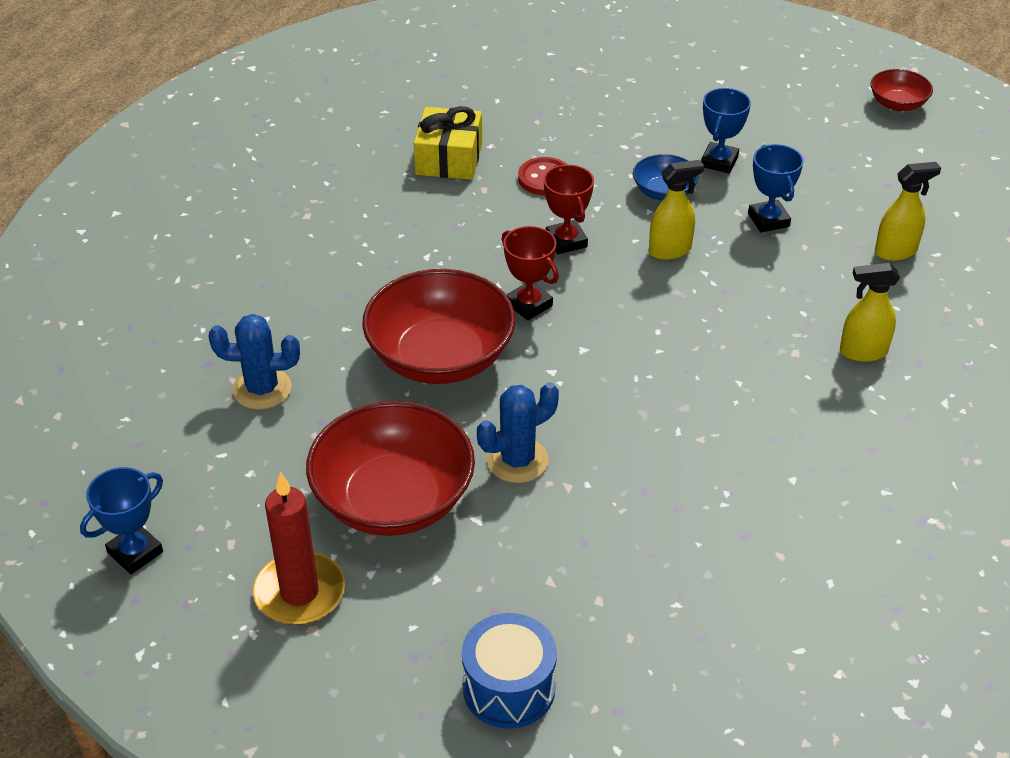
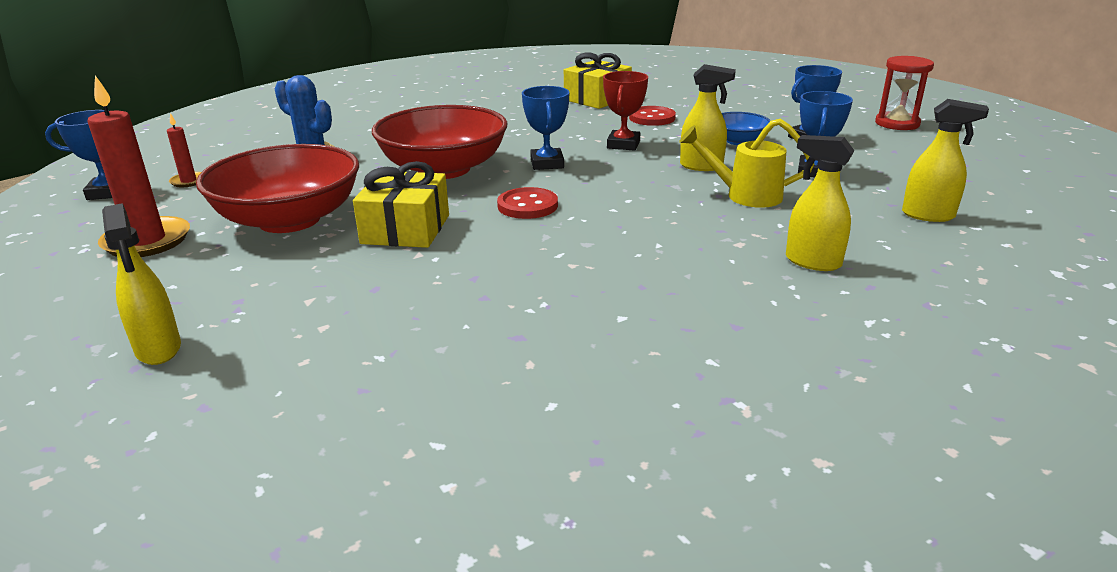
camera: 35 degrees right, 15 degrees down
(197, 495) = (188, 181): none -> red candle
(509, 688) = (158, 349): blue drum -> yellow spray bottle
(517, 460) = (406, 229): blue cactus -> yellow gift
(529, 305) = (547, 163): red trophy -> blue trophy
(583, 378) = (527, 206): none -> red button
(745, 282) = (745, 196): none -> yellow watering can
(773, 104) = (897, 124): none -> red hourglass
(897, 104) = (1027, 144): red bowl -> none

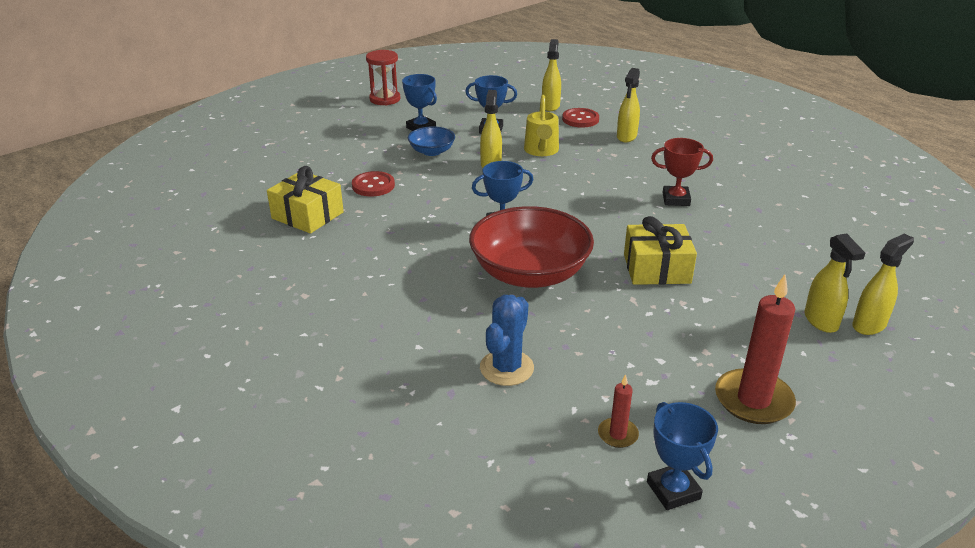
camera: 100 degrees left, 5 degrees up
(206, 313) = (821, 321): none -> yellow spray bottle
(289, 220) = (670, 330): red bowl -> none
(527, 206) = (591, 224): red button -> red button (580, 119)
(623, 144) = (448, 195): red trophy -> red trophy (676, 199)

